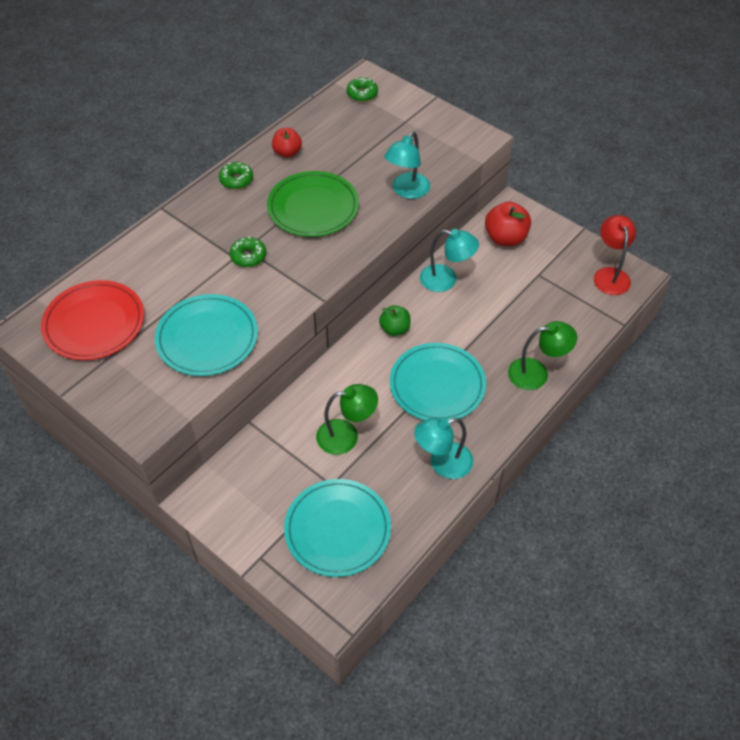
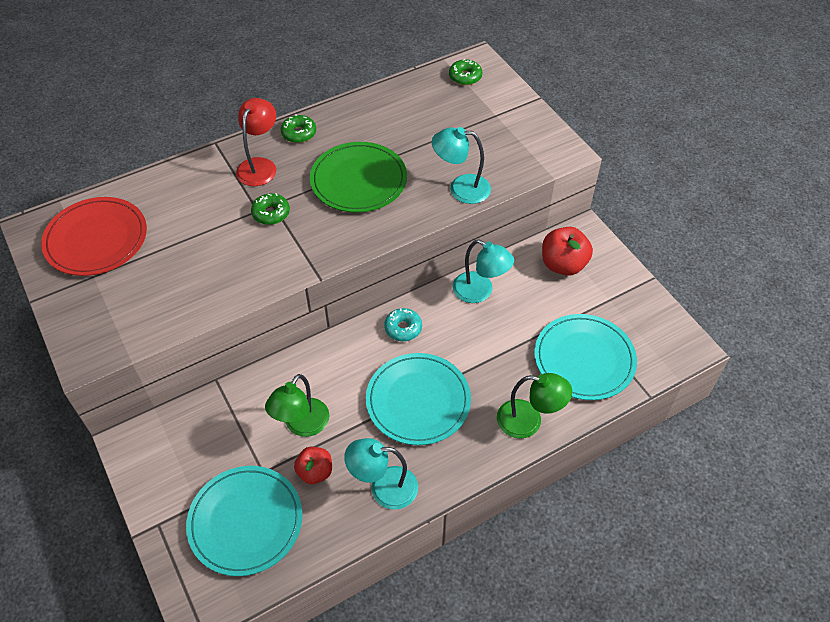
camera: 20 degrees right, 0 degrees up
(207, 338) = (190, 285): turquoise plate -> turquoise plate (584, 359)
(287, 152) = (361, 118): red apple -> red apple (315, 472)
(346, 436) = (302, 425): green lamp -> green lamp turned 105 degrees clockwise
(395, 329) = (403, 328): green apple -> turquoise donut
(407, 191) = (461, 188): turquoise lamp -> turquoise lamp turned 45 degrees clockwise
(610, 275) = (659, 336): red lamp -> red lamp (260, 166)

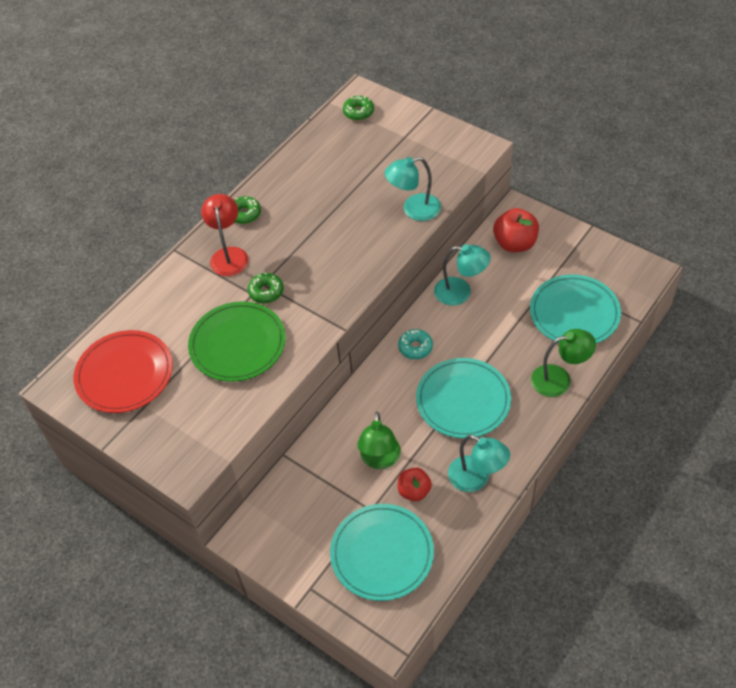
camera: 20 degrees left, 0 degrees up
(358, 180) = (323, 235): green plate -> green plate (237, 344)
(384, 487) = (476, 479): turquoise lamp -> turquoise lamp turned 120 degrees counterclockwise

